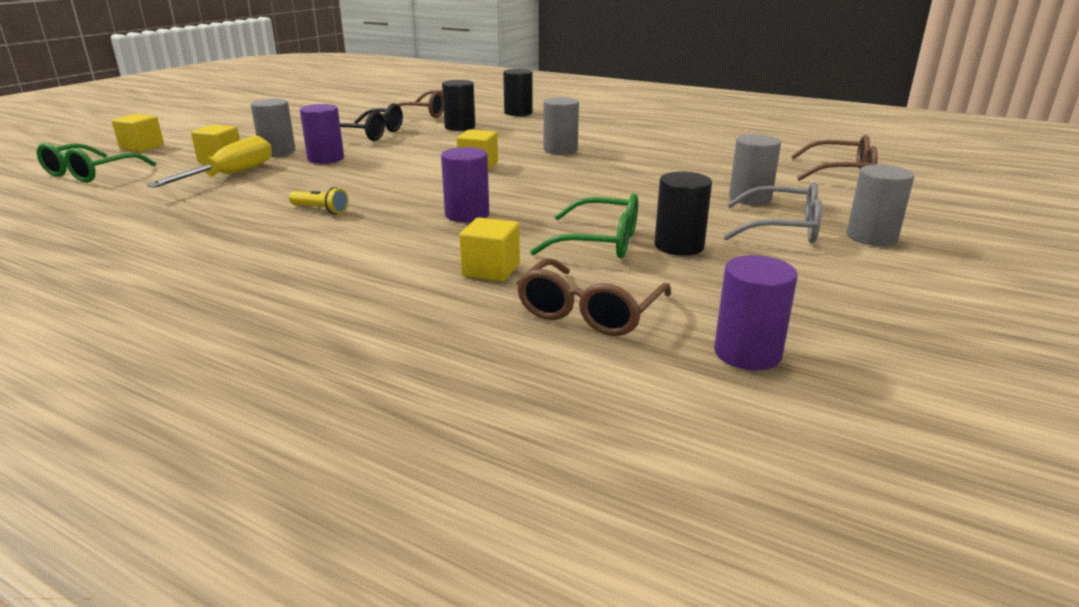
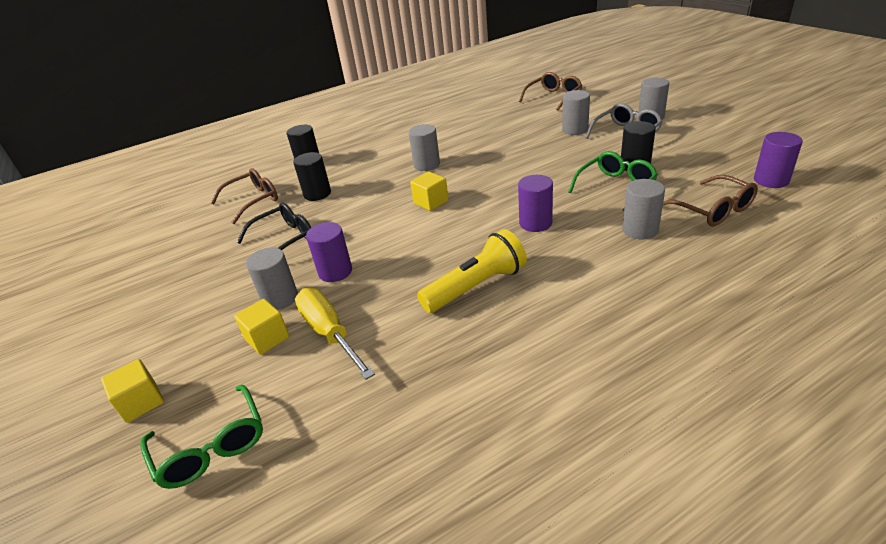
camera: 55 degrees left, 10 degrees up
(321, 210) = (476, 286): yellow flashlight -> yellow flashlight, size x2.08
(491, 270) = (640, 230): yellow cube -> grey cylinder

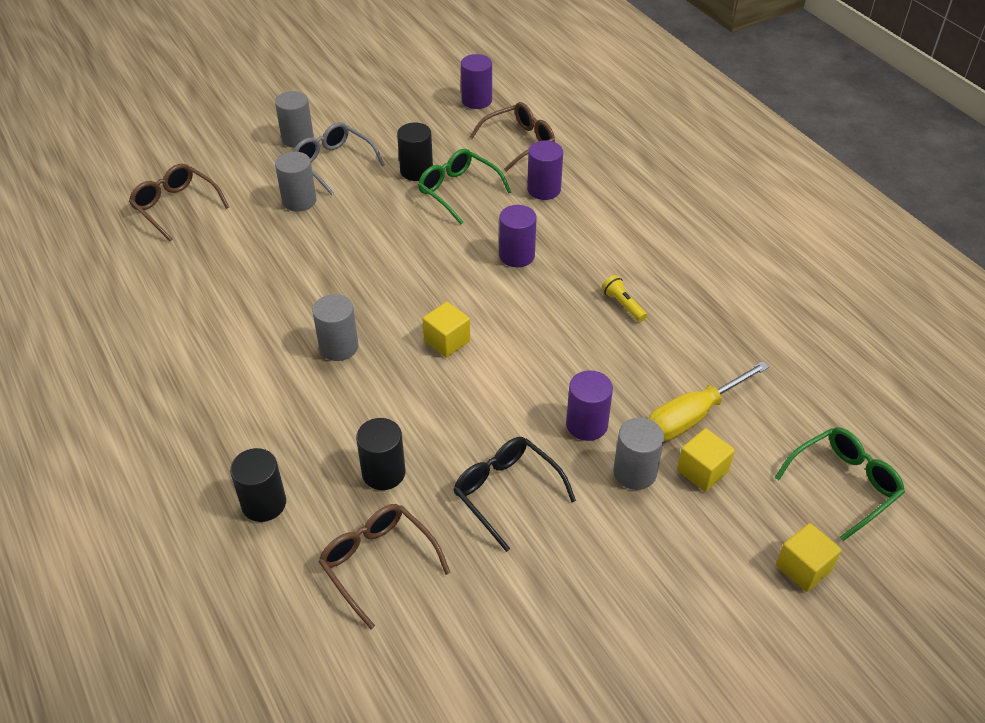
camera: 95 degrees left, 10 degrees up
(476, 286) = (623, 305): yellow flashlight -> yellow flashlight, size x0.48
(640, 230) = (544, 189): grey cylinder -> purple cylinder

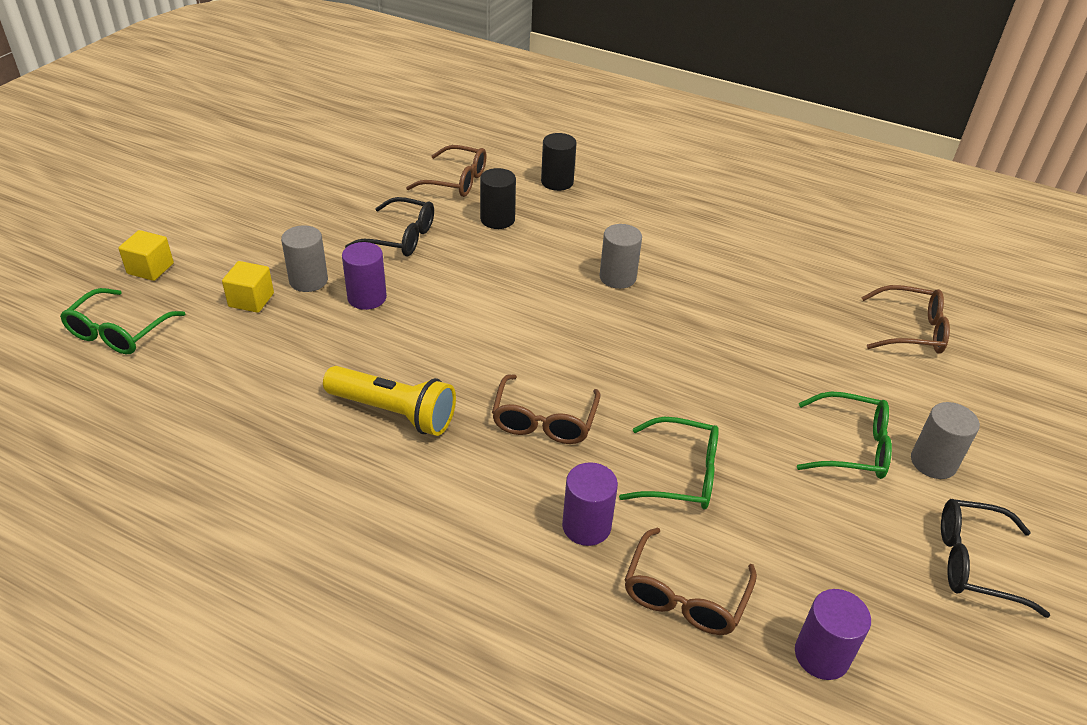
camera: 145 degrees right, 5 degrees down
(299, 201) = (820, 386): grey cylinder -> none
(333, 163) = (852, 447): grey glasses -> green glasses
(350, 98) = (974, 562): none -> black glasses
(416, 171) = (755, 481): black cylinder -> none
(447, 341) = (535, 314): yellow cube -> none
(517, 255) = (544, 421): purple cylinder -> brown glasses
(623, 305) = (394, 412): yellow flashlight -> yellow flashlight, size x2.08
(693, 416) = (275, 336): yellow screwdriver -> none

